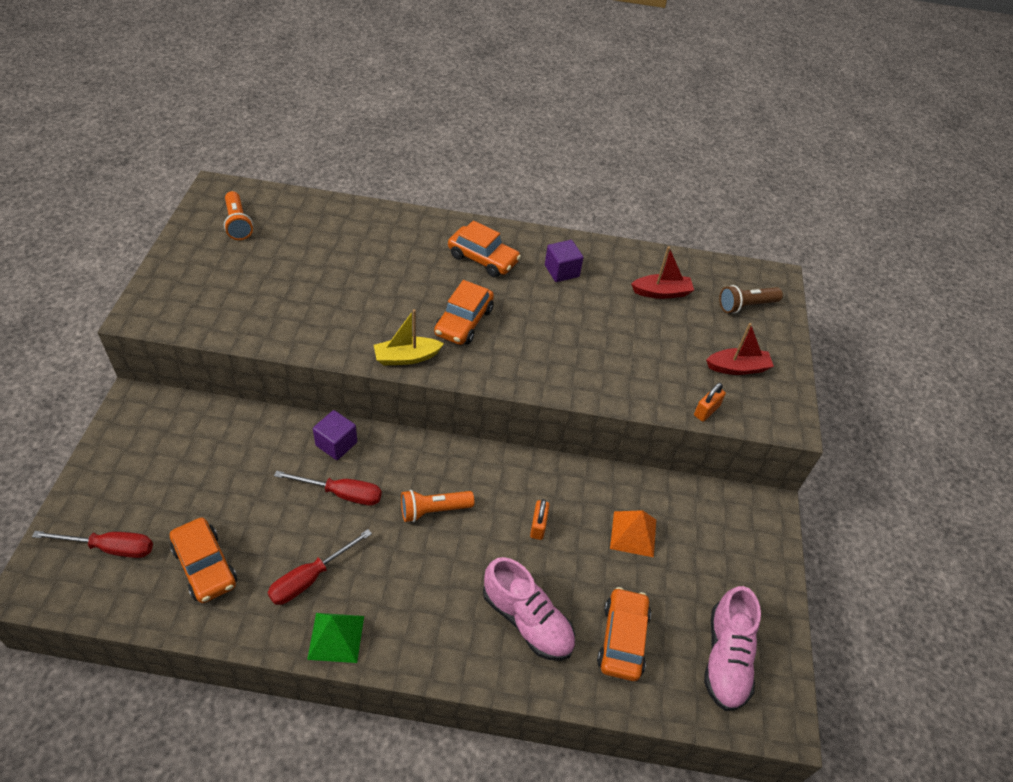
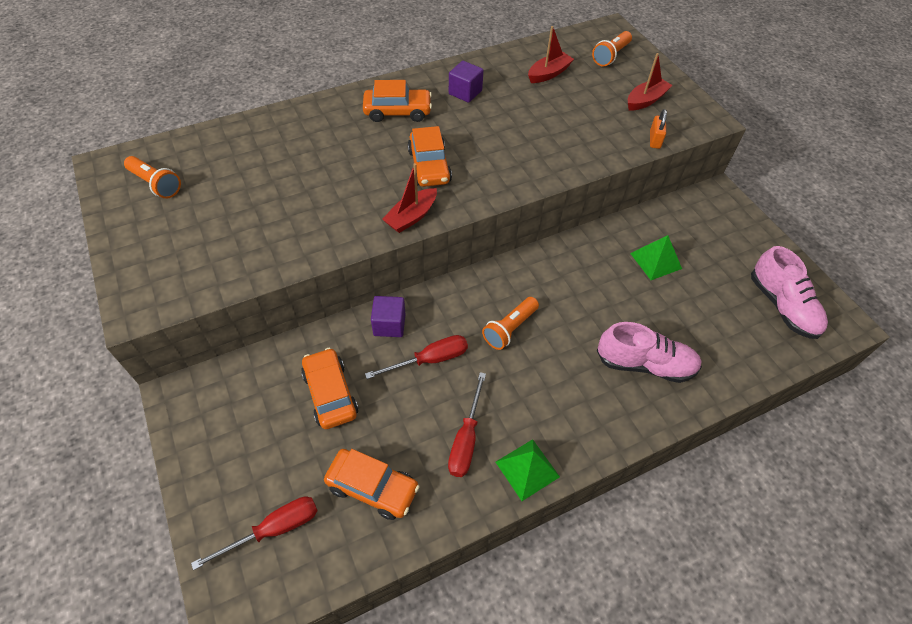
camera: 30 degrees left, 5 degrees up
(406, 357) = (411, 217): yellow boat -> red boat
(538, 526) = (591, 294): orange padlock -> none
(622, 639) = (713, 336): orange car -> orange car (330, 394)
(633, 533) = (655, 261): orange pyramid -> green pyramid
(746, 306) = (610, 56): brown flashlight -> orange flashlight

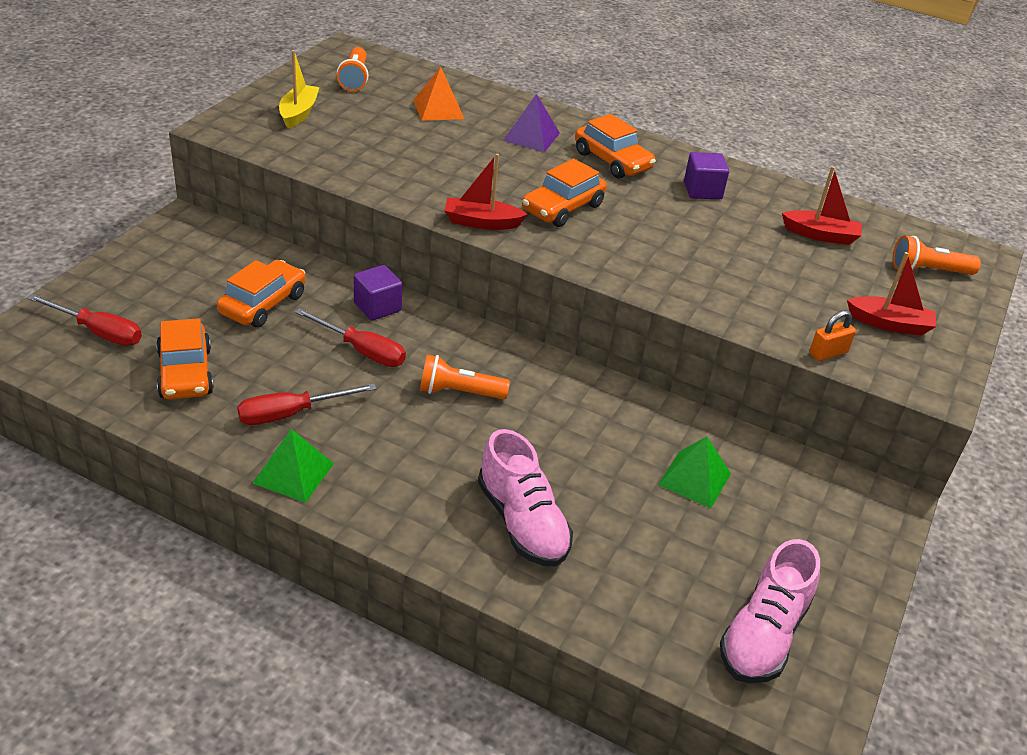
camera: 50 degrees right, 15 degrees down
(170, 244) = (298, 113): none -> yellow boat
(249, 160) = (438, 109): none -> orange pyramid
(332, 133) = (531, 136): none -> purple pyramid

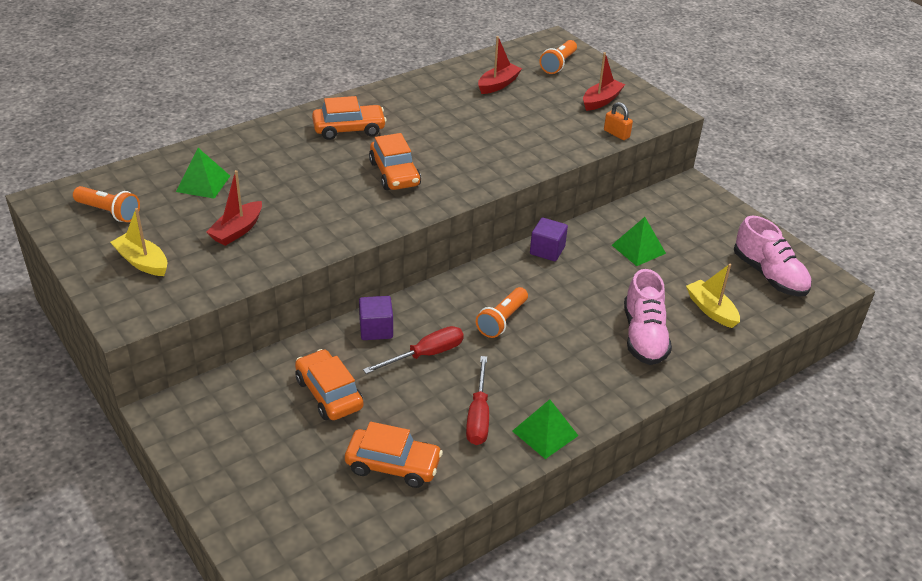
camera: 60 degrees left, 0 degrees up
(98, 332) = (301, 510): red screwdriver -> none
(438, 109) = (203, 183): orange pyramid -> green pyramid
(481, 222) = (387, 217): red boat -> red boat (237, 230)
(522, 522) = (644, 336): pink shoe -> pink shoe turned 90 degrees clockwise
(531, 136) = (285, 153): purple pyramid -> none
(629, 581) = (711, 310): none -> yellow boat
(702, 190) = (415, 107): purple cube -> purple cube (547, 250)
(828, 353) = (616, 134): orange padlock -> orange padlock turned 45 degrees counterclockwise

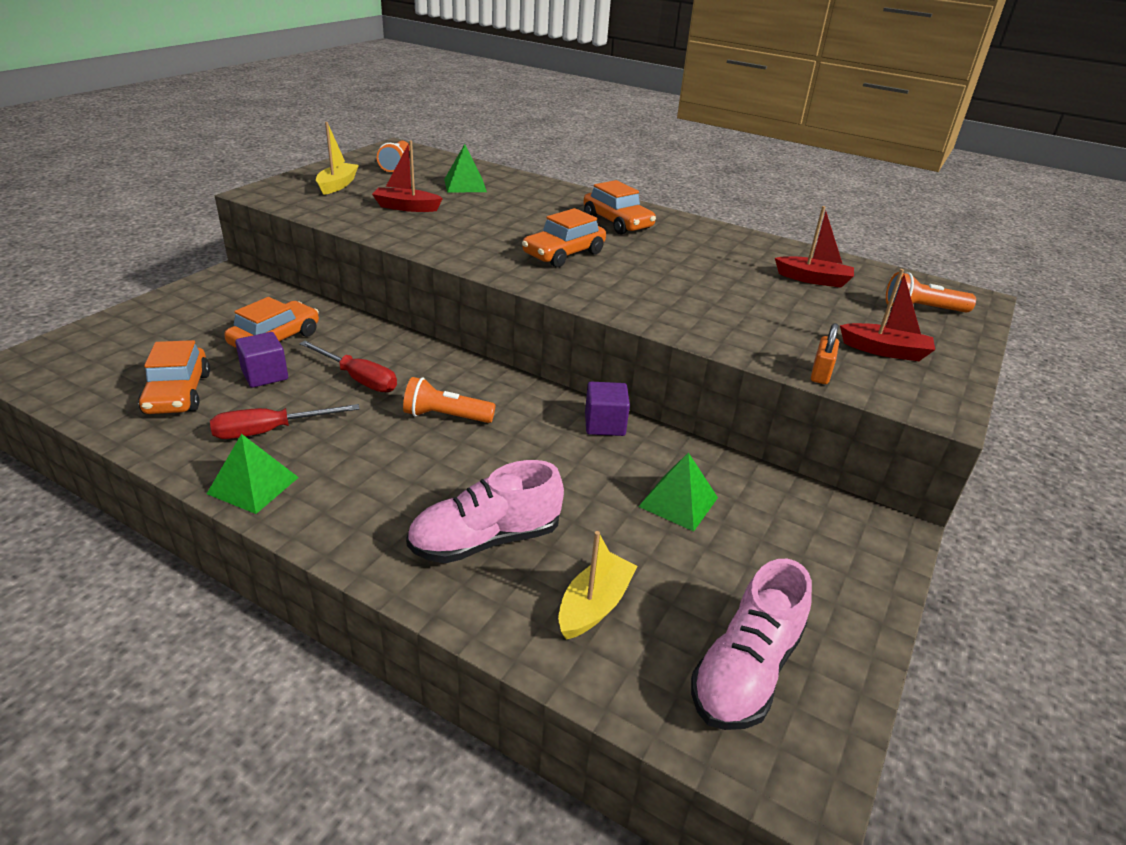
camera: 65 degrees right, 5 degrees down
(376, 329) = (384, 344): purple cube -> purple cube (265, 375)

